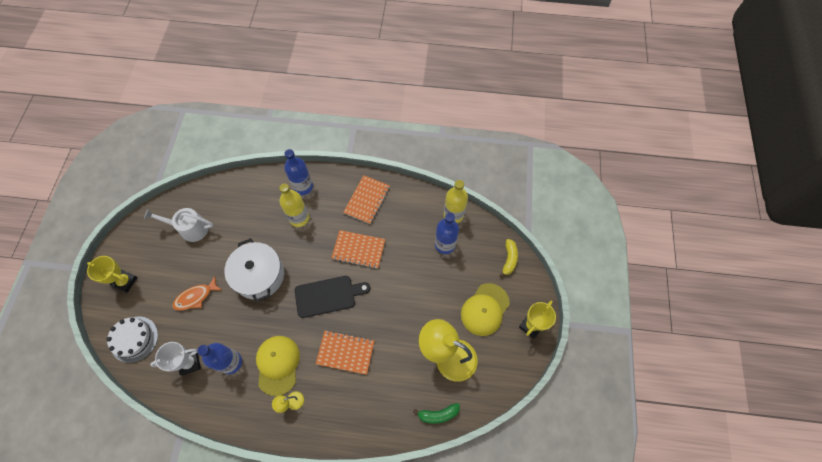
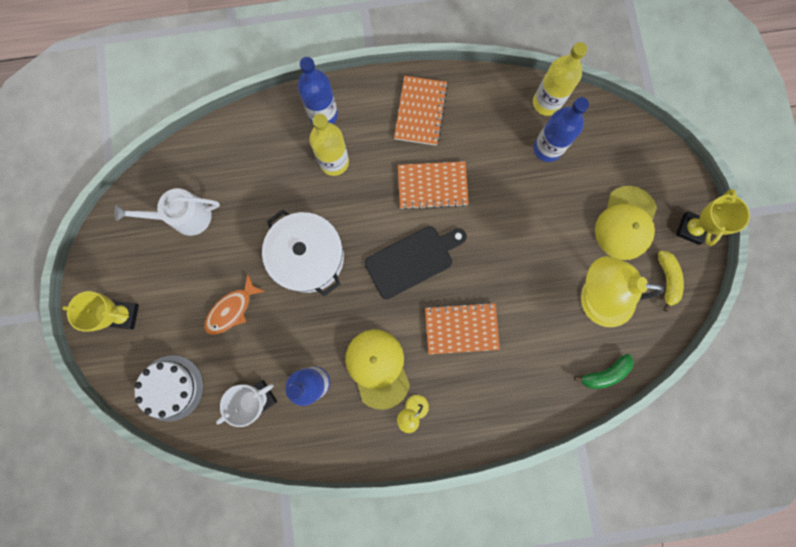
camera: 15 degrees left, 15 degrees up
(509, 259) = (639, 147): yellow banana -> yellow banana (667, 280)

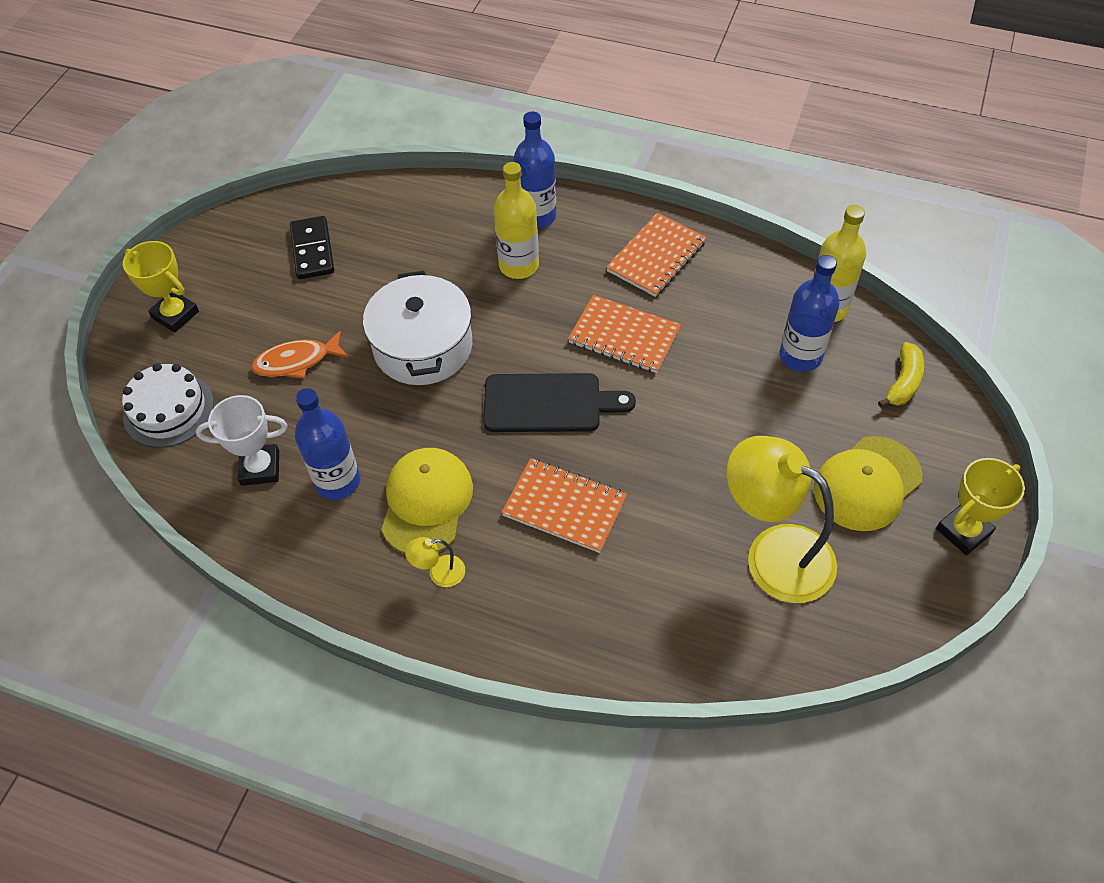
camera: 30 degrees right, 25 degrees down
(185, 217) = (312, 250): white watering can -> black domino
(604, 373) = (736, 655): green banana -> none
(667, 280) = (894, 578): yellow banana -> yellow banana (903, 382)

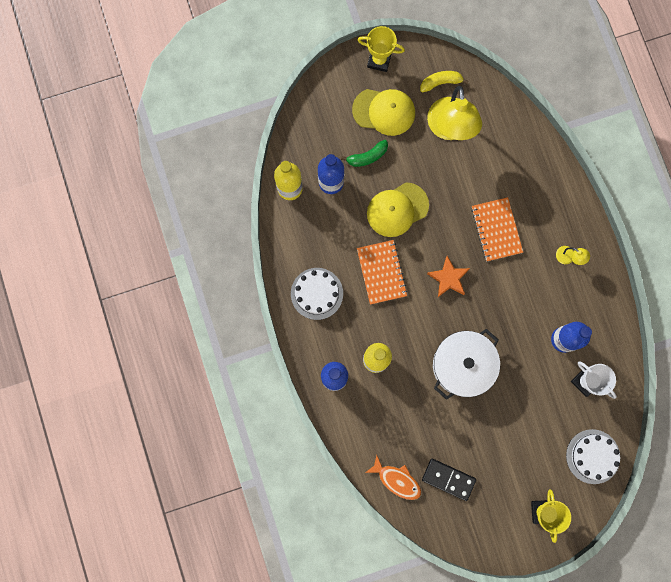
camera: 130 degrees left, 25 degrees up
(297, 361) = (519, 420): orange fish -> orange fish (397, 480)
(312, 250) = (448, 479): black domino -> black domino turned 75 degrees clockwise
(426, 502) = (541, 291): yellow cap -> yellow cap (397, 209)
(548, 403) = (448, 278): black cutting board -> orange star
(656, 257) = (317, 293): orange notebook -> white cake
(807, 419) = (367, 157): none -> green banana
(903, 382) = (312, 127): yellow banana -> yellow banana (441, 82)

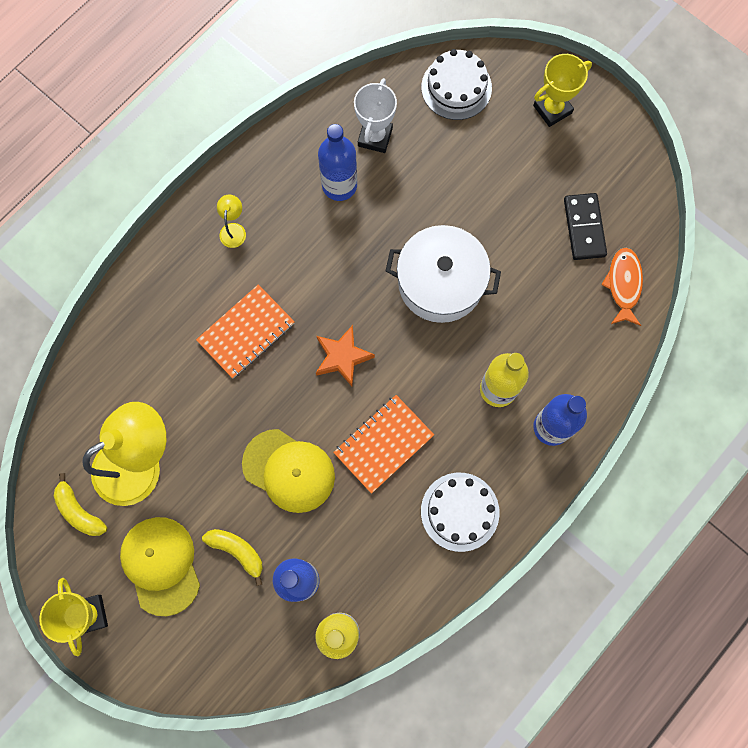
camera: 120 degrees left, 5 degrees down
(367, 157) = (237, 551): green banana -> yellow banana

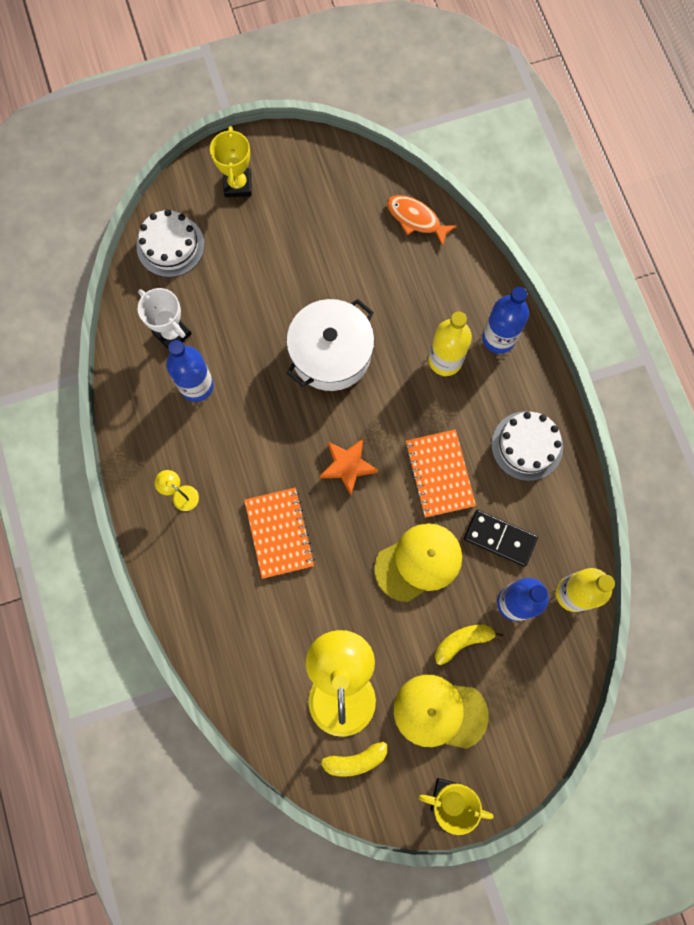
camera: 60 degrees left, 0 degrees up
(584, 228) = (352, 220): black domino -> black domino (500, 538)

